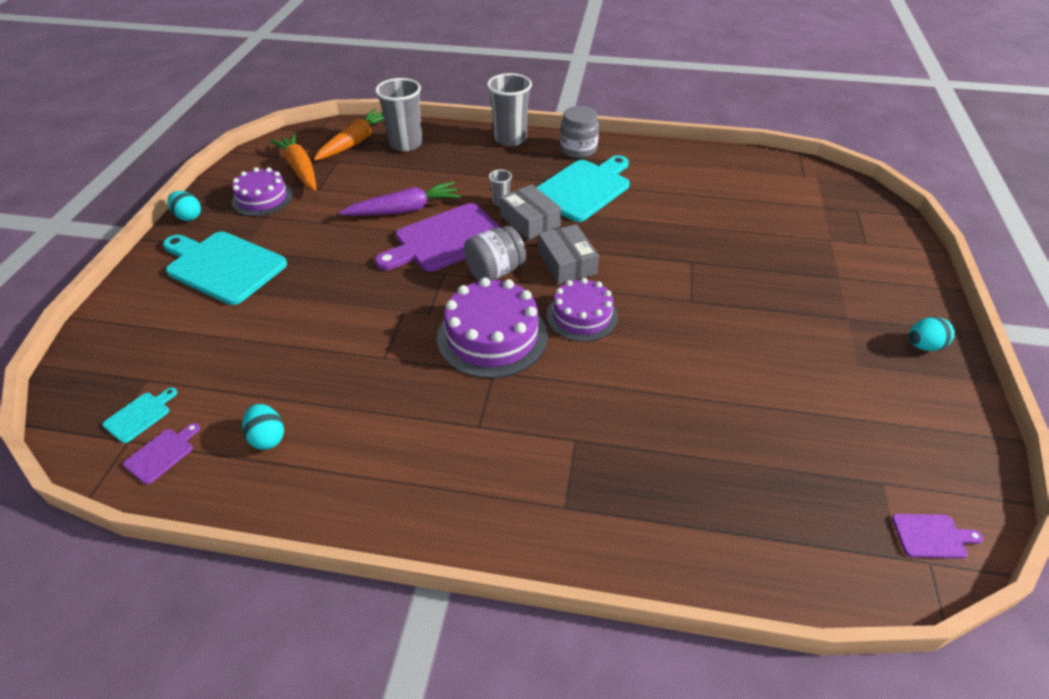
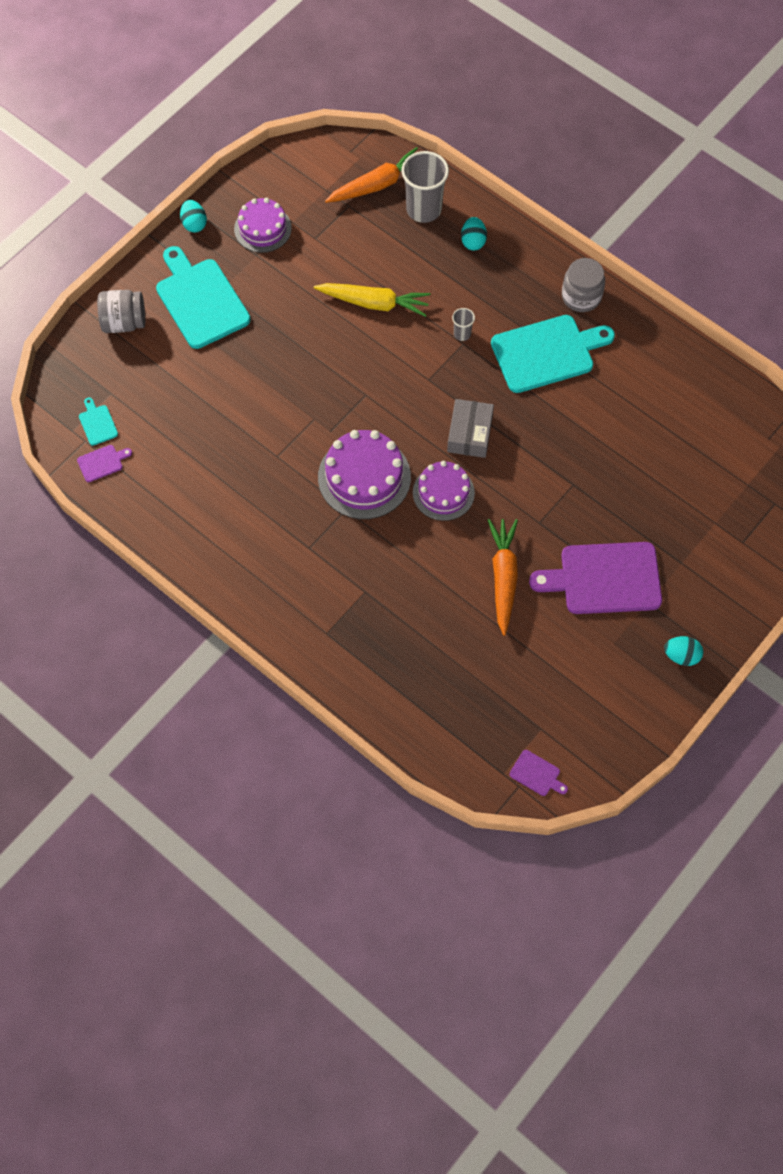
camera: 30 degrees right, 20 degrees up
(139, 416) = (97, 423): turquoise cutting board -> turquoise cutting board turned 90 degrees counterclockwise
(268, 437) = (171, 484): turquoise egg -> turquoise egg (473, 241)
(300, 169) = (311, 202): orange carrot -> orange carrot (503, 577)
(405, 210) = (374, 303): purple carrot -> yellow carrot
(446, 239) = (388, 357): purple cutting board -> purple cutting board (604, 578)
(495, 271) = (406, 413): grey jar -> grey jar (124, 322)
(510, 139) = (527, 249): grey cup -> none
(530, 221) = (472, 370): grey box -> none

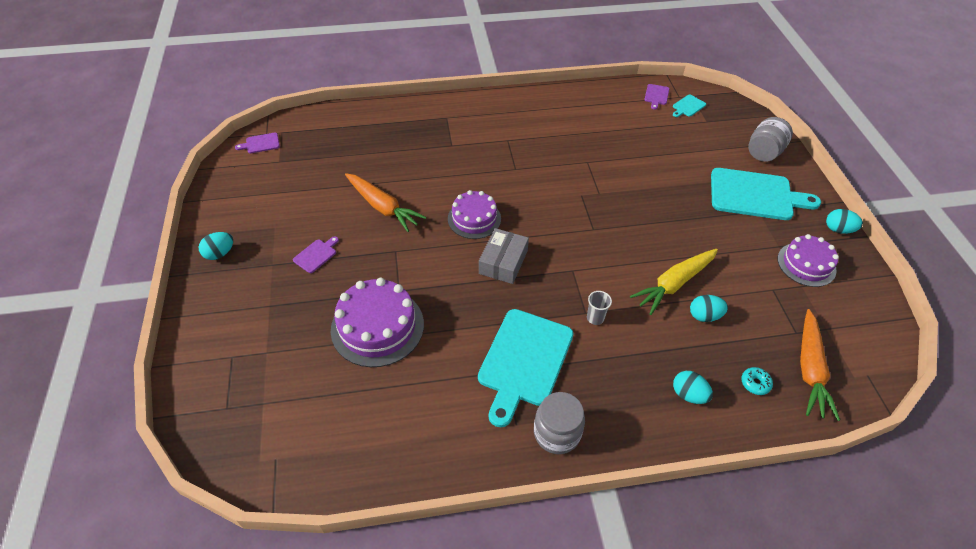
camera: 130 degrees right, 15 degrees down
(97, 423) = (688, 106): turquoise cutting board -> turquoise cutting board turned 120 degrees clockwise
(364, 477) = (528, 190): purple cake -> purple cake (377, 327)
(389, 267) = (704, 316): none -> turquoise egg
(424, 209) = (755, 383): grey cup -> turquoise donut
(469, 433) = (503, 262): grey box -> grey box turned 60 degrees clockwise
(604, 578) = (316, 255): purple cutting board -> purple cutting board, size x0.43

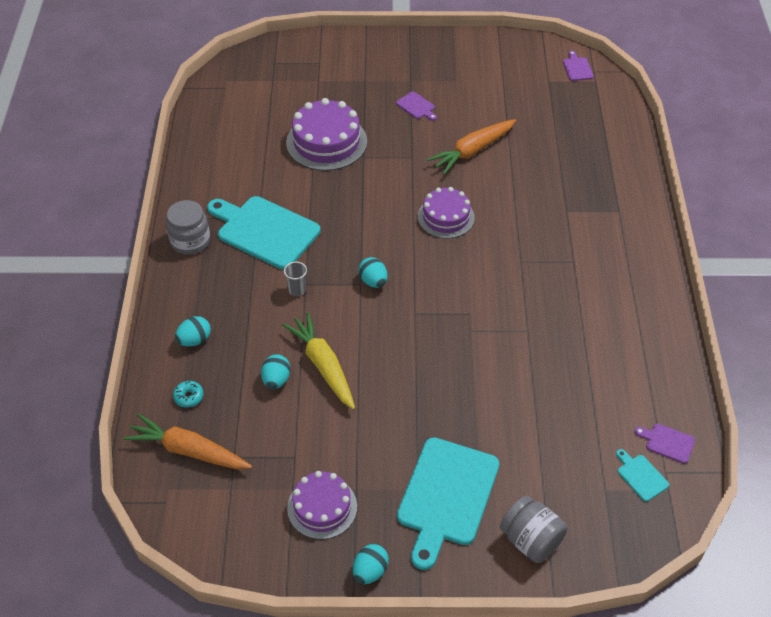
camera: 100 degrees right, 0 degrees up
(220, 253) = (429, 50): turquoise egg -> turquoise egg (373, 281)
(503, 262) = (382, 232): grey box -> none

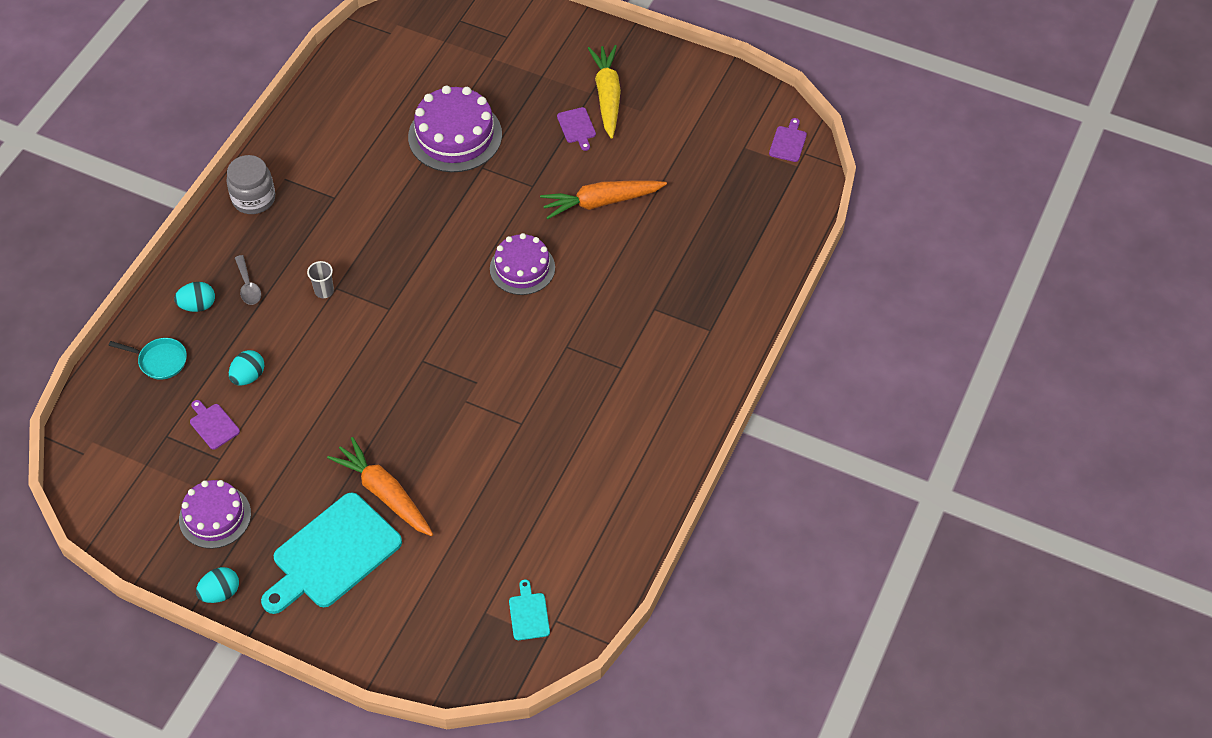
camera: 25 degrees right, 5 degrees up
(188, 450) = (130, 413): orange carrot -> orange carrot (384, 493)
(189, 397) = (160, 361): turquoise donut -> turquoise pan
(229, 309) = (248, 286): none -> grey spoon
(265, 231) = (332, 215): turquoise cutting board -> none
(323, 365) = (300, 379): yellow carrot -> yellow carrot (607, 96)
(373, 281) = (403, 311): turquoise egg -> none
(531, 540) = (382, 628): grey jar -> none
(667, 442) = (579, 593): purple cutting board -> purple cutting board (213, 425)

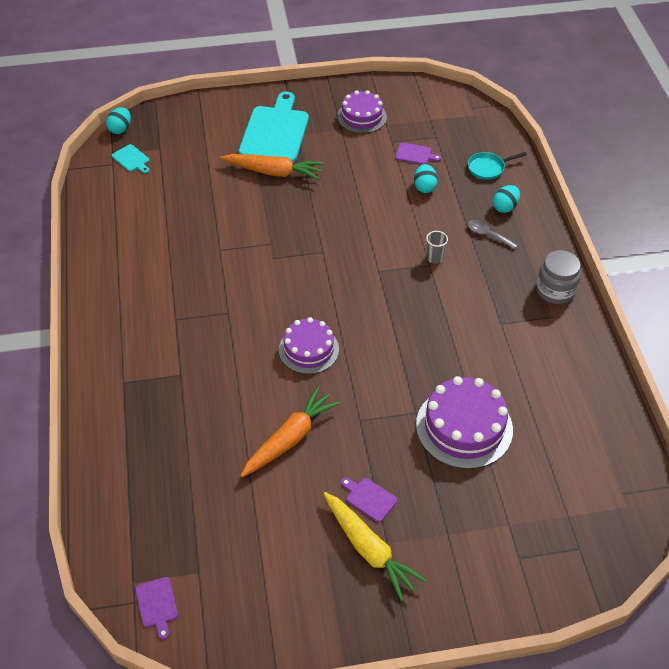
camera: 145 degrees right, 5 degrees down
(220, 593) = (320, 90): turquoise egg -> turquoise egg (120, 129)

